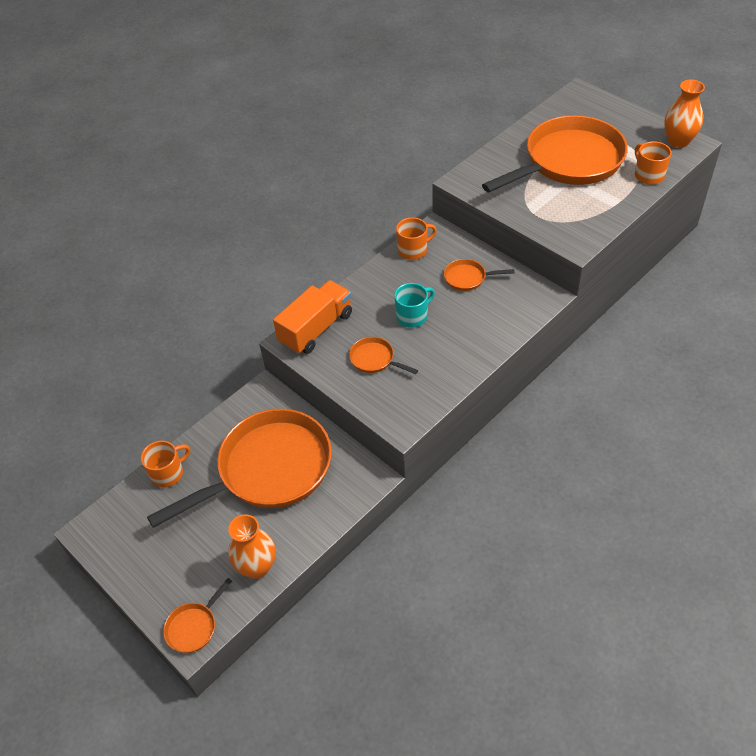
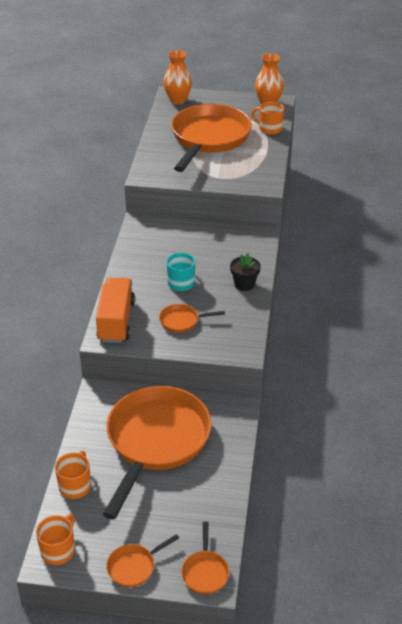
camera: 40 degrees left, 10 degrees down
(257, 567) = (212, 507): orange vase -> orange vase (178, 100)
(413, 250) = (138, 241): orange mug -> orange mug (58, 550)
(468, 278) = (196, 243): orange pan -> orange pan (134, 566)
(472, 349) = (244, 284): none -> black flower pot

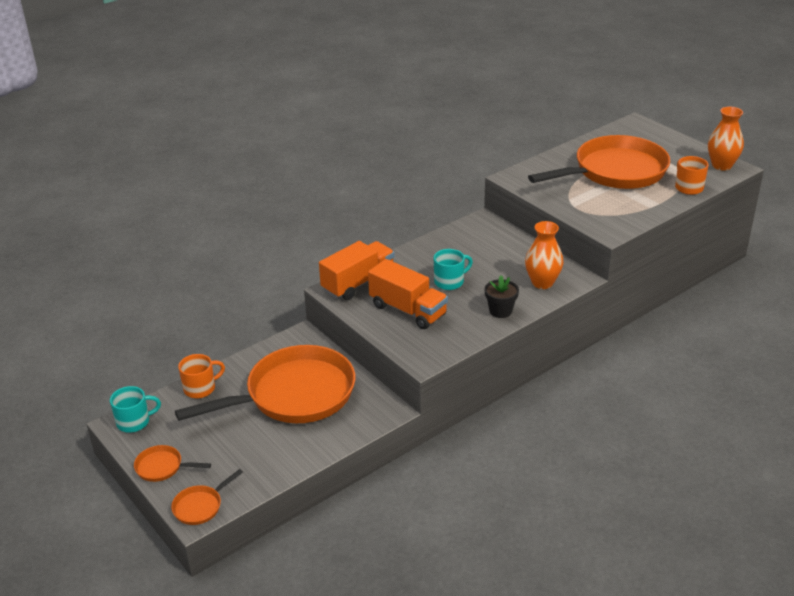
camera: 45 degrees right, 5 degrees down
(58, 550) = (134, 422): orange mug -> turquoise mug
(178, 100) = (634, 129): orange vase -> orange vase (542, 283)
(182, 321) = (408, 310): orange pan -> orange truck

